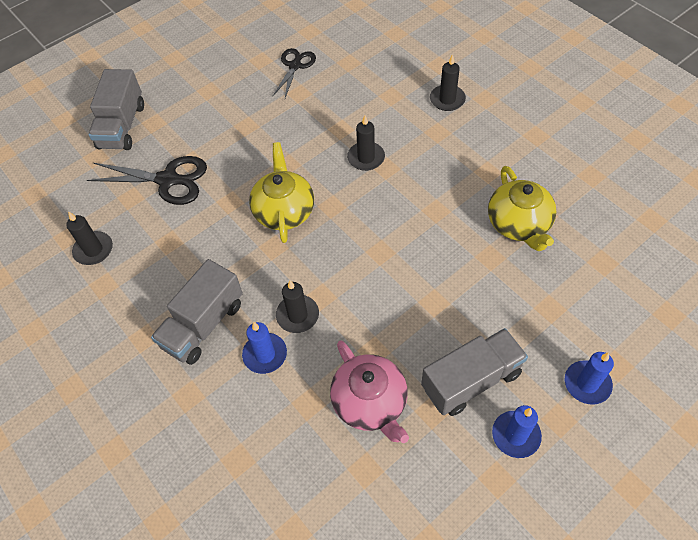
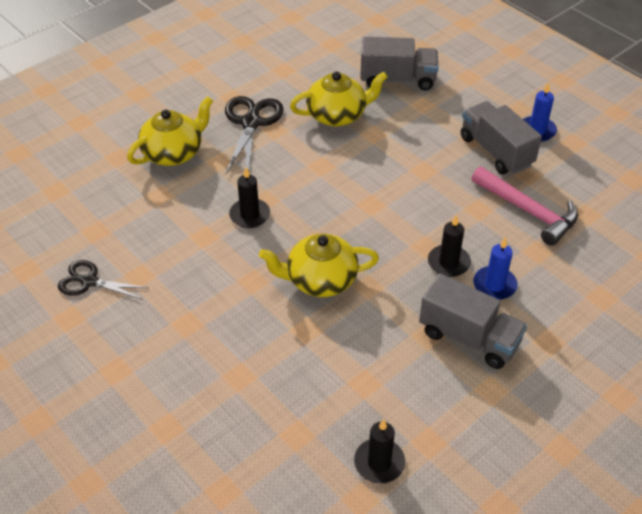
camera: 95 degrees left, 10 degrees down
(122, 126) = (167, 467): grey truck -> grey truck (397, 79)
(167, 180) = (270, 397): black scissors -> black scissors (251, 123)
(370, 403) = (528, 211): pink teapot -> pink hammer
(447, 99) = (174, 153): black candle -> yellow teapot
(587, 384) = (487, 92): blue candle -> none

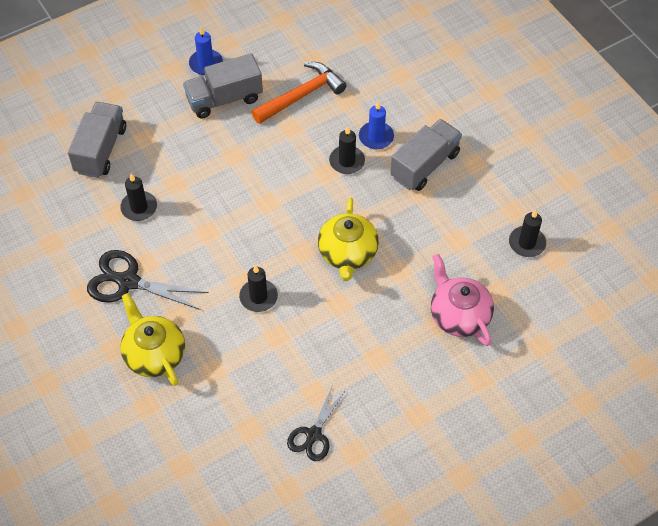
camera: 80 degrees left, 10 degrees up
(254, 396) = (459, 315): none -> pink teapot
(337, 115) = (139, 207): yellow teapot -> black candle
(528, 211) = (301, 95): pink hammer -> orange hammer

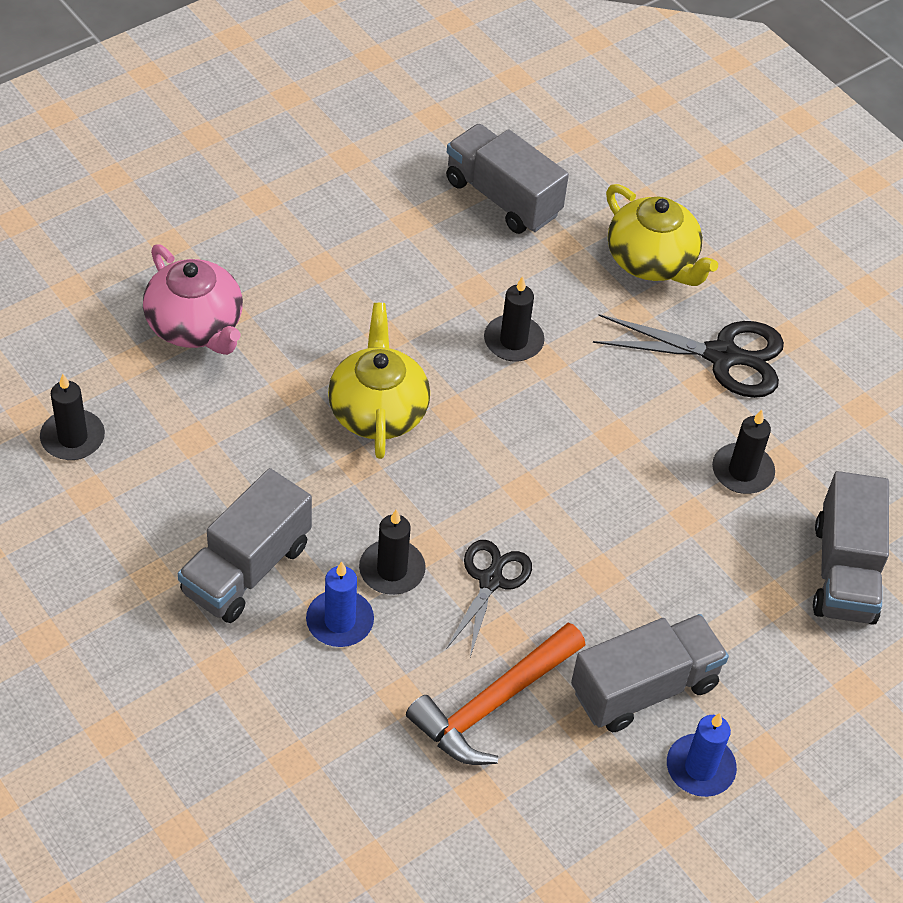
camera: 170 degrees right, 5 degrees down
(247, 411) = (502, 198): none -> grey truck
(313, 434) = (406, 174): black scissors -> black scissors (490, 581)

